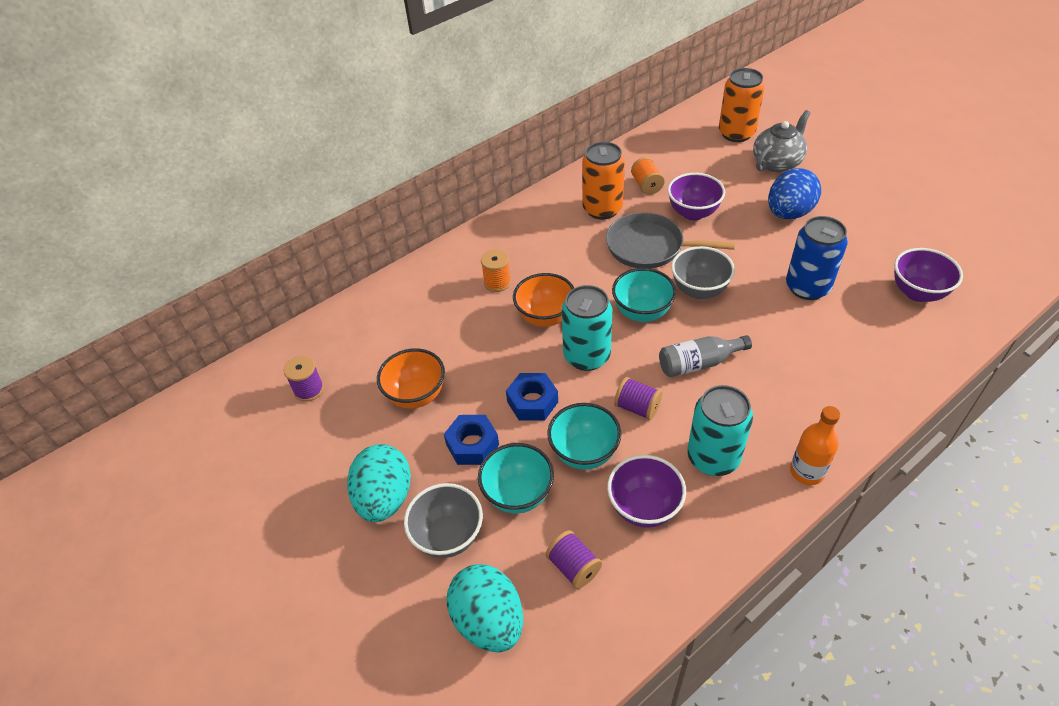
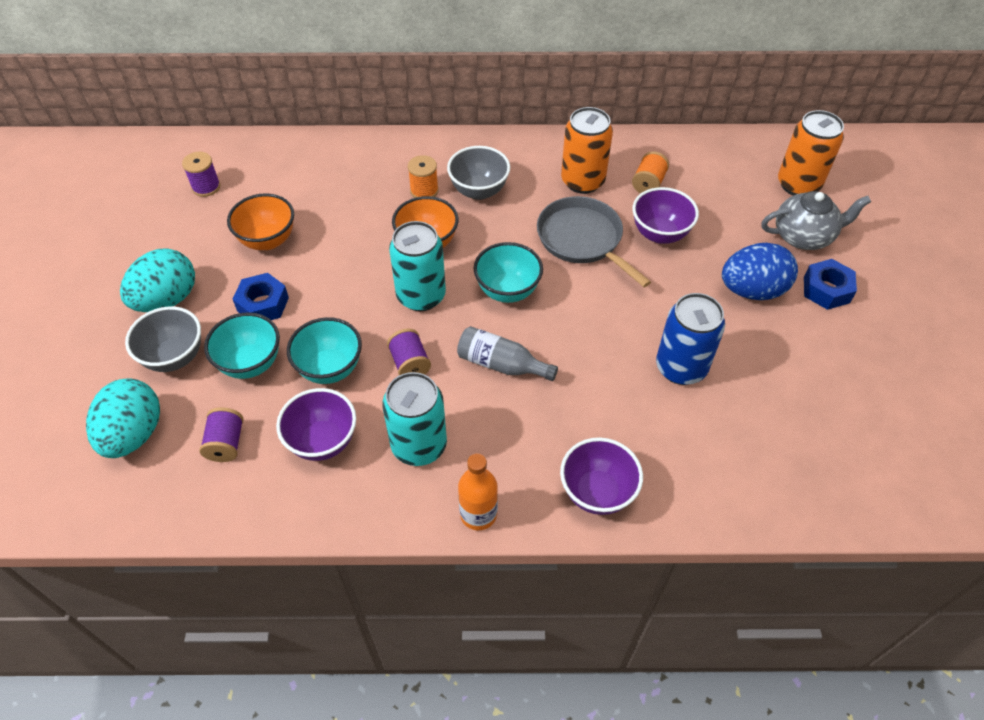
camera: 35 degrees right, 5 degrees up
(532, 402) = (340, 303): blue nut -> blue nut (826, 290)
(699, 290) = (579, 304): grey bowl -> grey bowl (479, 191)
(917, 293) = (784, 445): purple bowl -> purple bowl (597, 492)

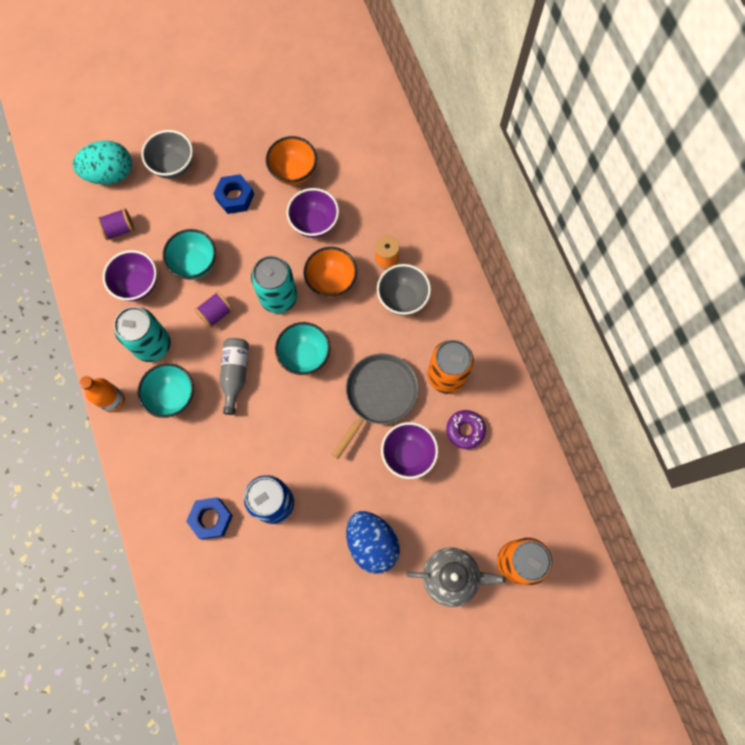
camera: 70 degrees right, 20 degrees up
(167, 299) = (218, 136): turquoise egg -> none
(206, 187) = (330, 106): purple spool -> none
(251, 363) = (183, 214): turquoise bowl -> turquoise bowl (173, 396)
(597, 492) = (150, 471): purple bowl -> purple bowl (314, 224)
(648, 183) = (465, 430): orange spool -> purple donut
(804, 236) = (451, 576): grey teapot -> grey teapot turned 60 degrees counterclockwise
(826, 290) = (394, 605): blue nut -> blue nut (211, 519)

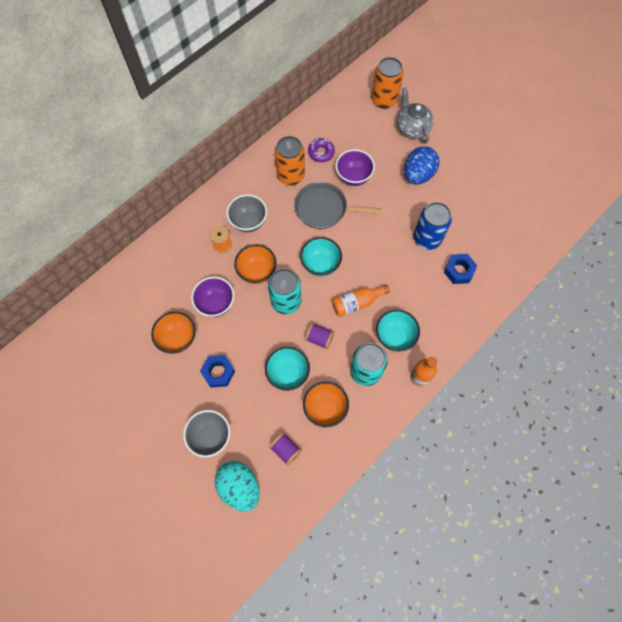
camera: 115 degrees left, 5 degrees down
(138, 285) = (325, 408): purple bowl -> orange bowl
(235, 374) = (357, 303): grey bottle -> orange bottle

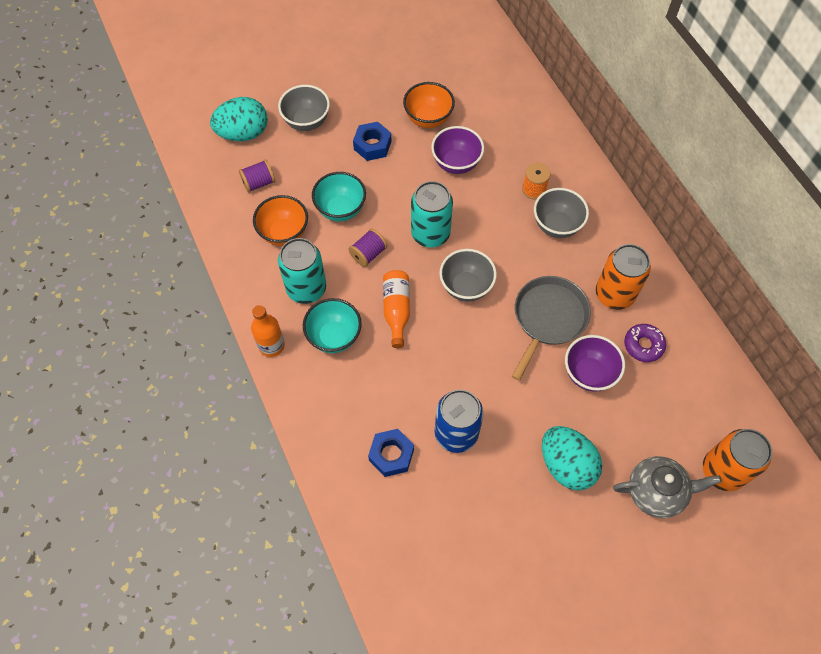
camera: 110 degrees right, 5 degrees down
(257, 272) = (482, 215): orange bowl -> none
(320, 264) = (466, 287): turquoise bowl -> grey bowl
(418, 175) = (566, 465): blue egg -> turquoise egg

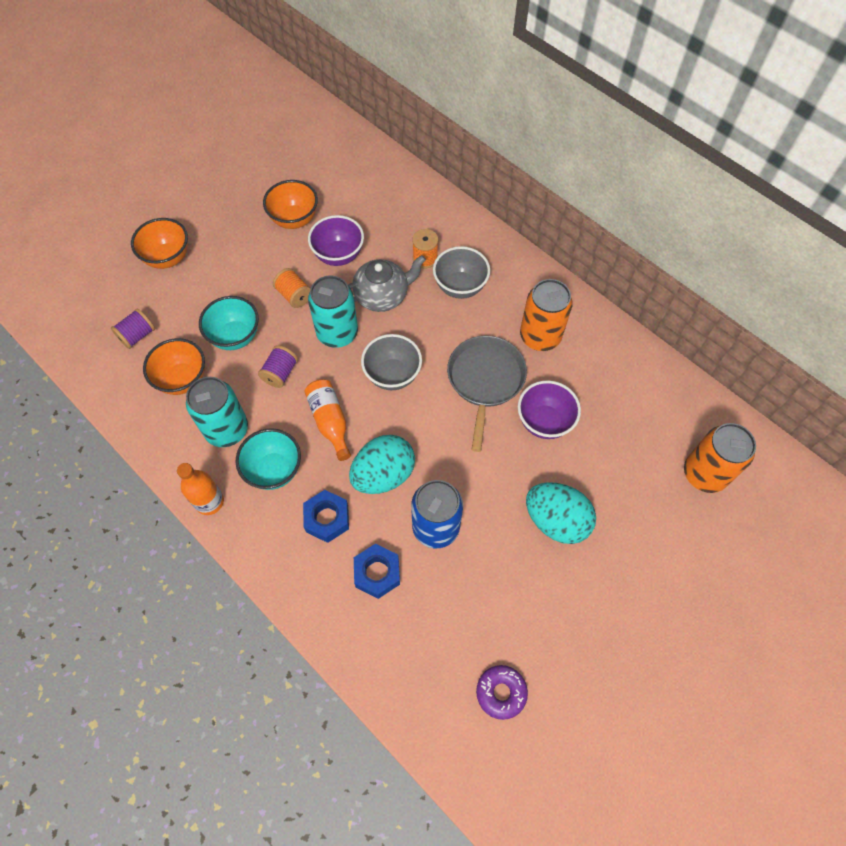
camera: 20 degrees left, 0 degrees up
(243, 133) = (103, 289): turquoise egg -> turquoise egg (383, 474)
(306, 122) = (168, 258): grey bowl -> orange bowl
(372, 145) = (246, 262): blue nut -> blue nut (327, 519)
(404, 188) = (294, 295): none -> orange spool
(643, 345) = (585, 377): purple donut -> purple donut (501, 692)
(656, 492) = (651, 516): grey teapot -> grey teapot (382, 296)

